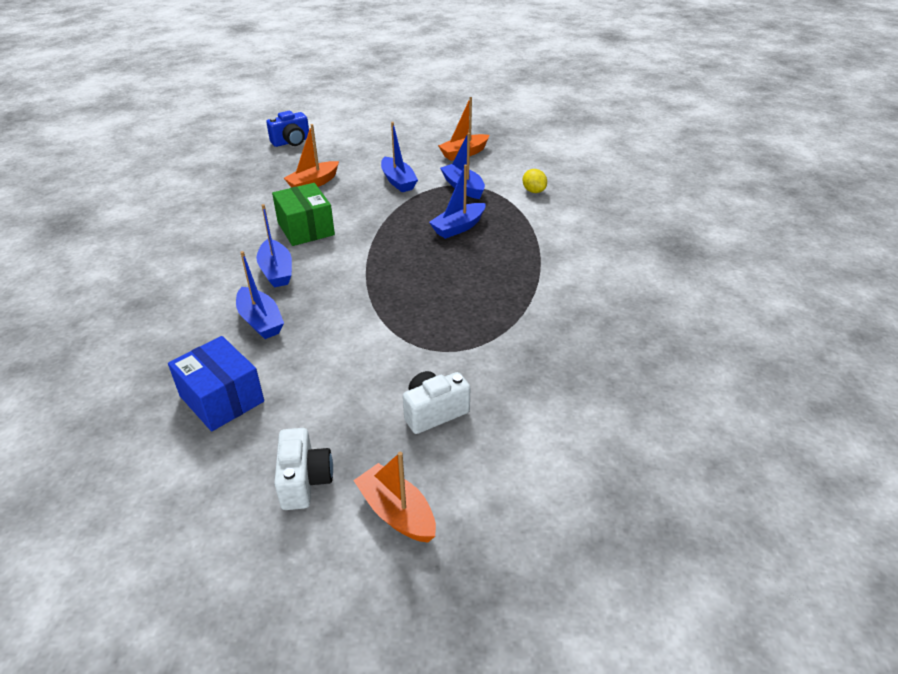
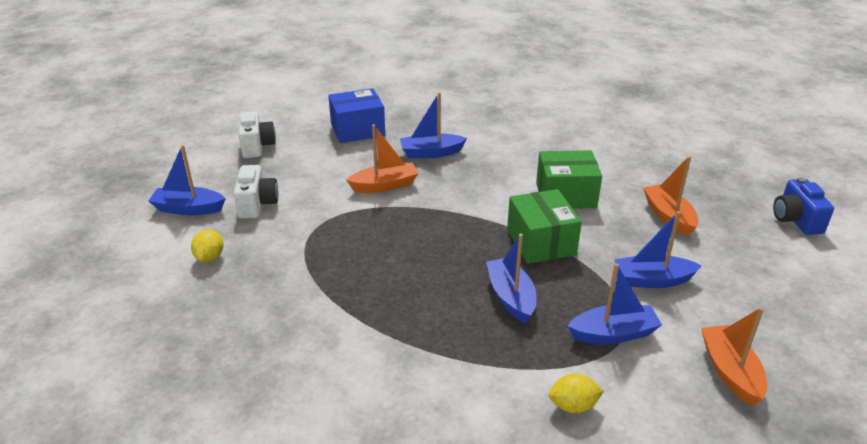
camera: 115 degrees right, 5 degrees down
(276, 271) = (497, 169): blue boat -> blue boat (188, 209)
(304, 481) = (257, 146): white camera -> white camera turned 120 degrees counterclockwise
(383, 228) = (541, 242): none -> green box
(396, 512) = (197, 171): orange boat -> orange boat (385, 186)
(540, 401) = (210, 257): none -> yellow lemon

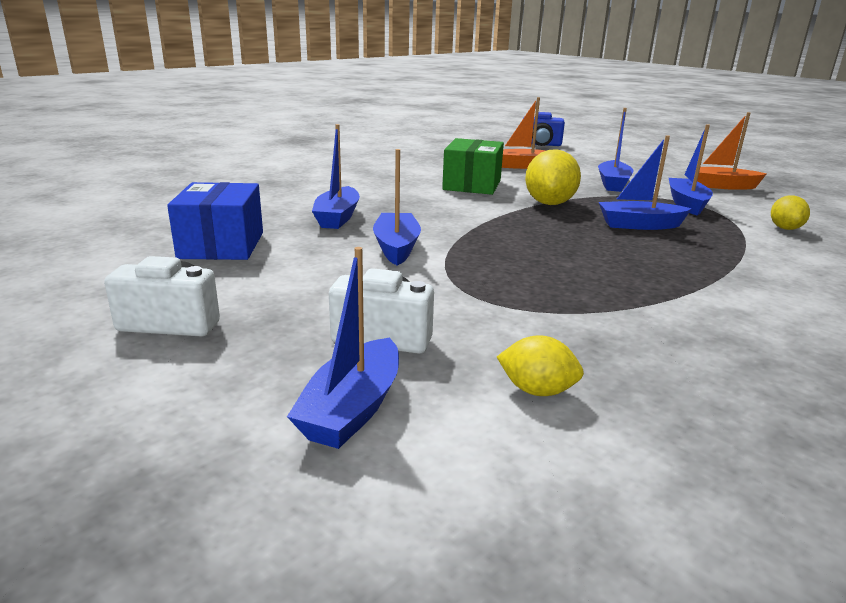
camera: 75 degrees left, 10 degrees down
(385, 186) = (396, 247): orange boat -> blue boat
(541, 242) = (549, 203): green box -> yellow lemon

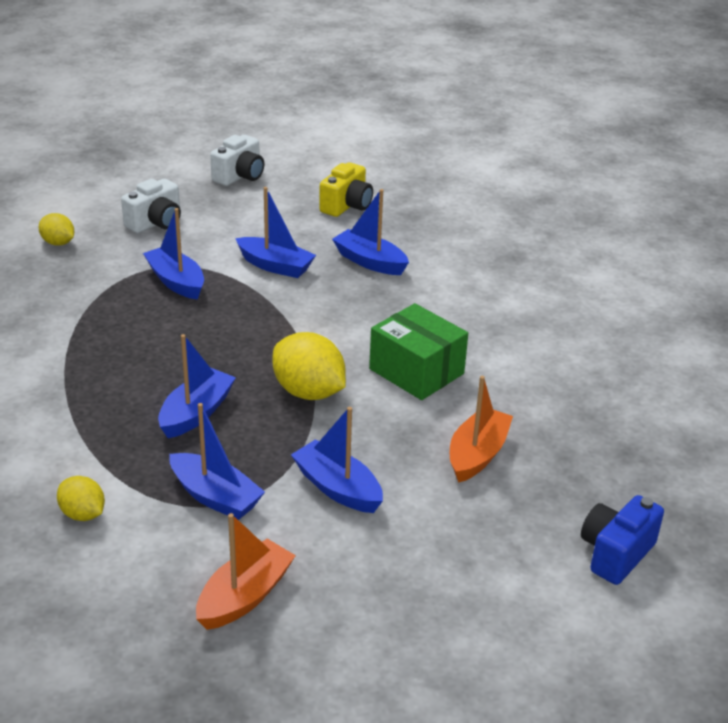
camera: 120 degrees right, 10 degrees up
(221, 245) = (347, 206): blue box -> yellow camera
(352, 409) = (106, 199): blue boat -> blue boat (176, 282)
(537, 390) = (58, 243): yellow lemon -> yellow lemon turned 75 degrees clockwise

